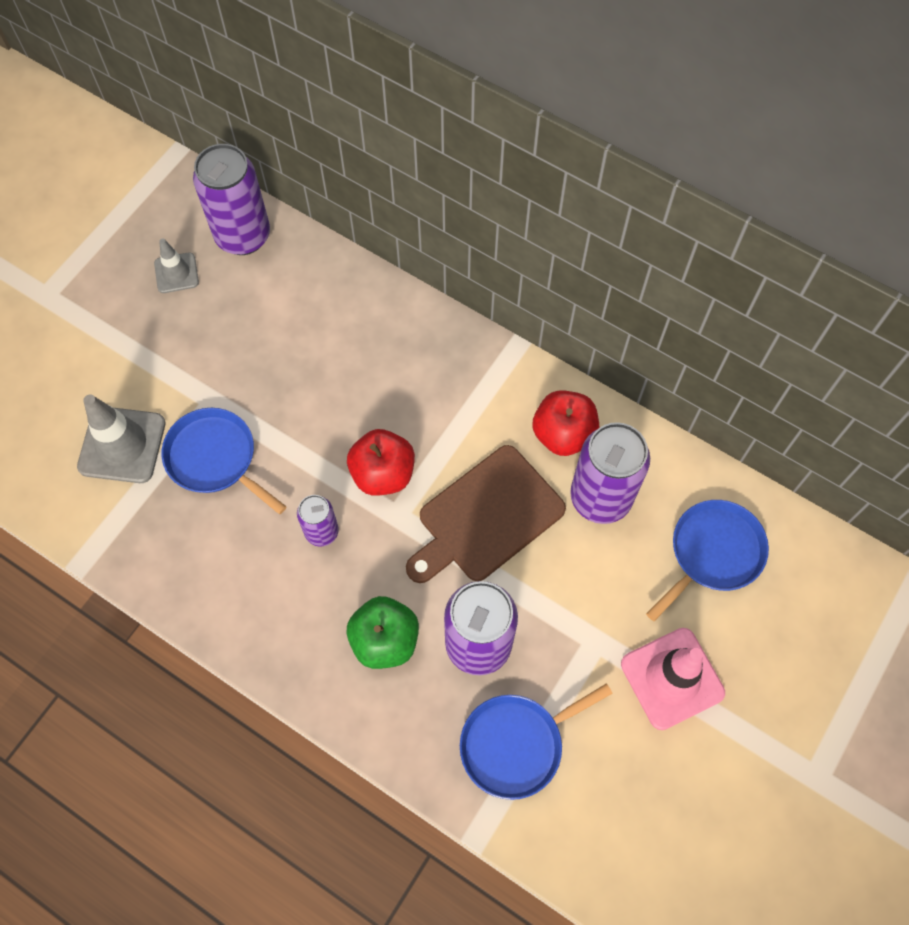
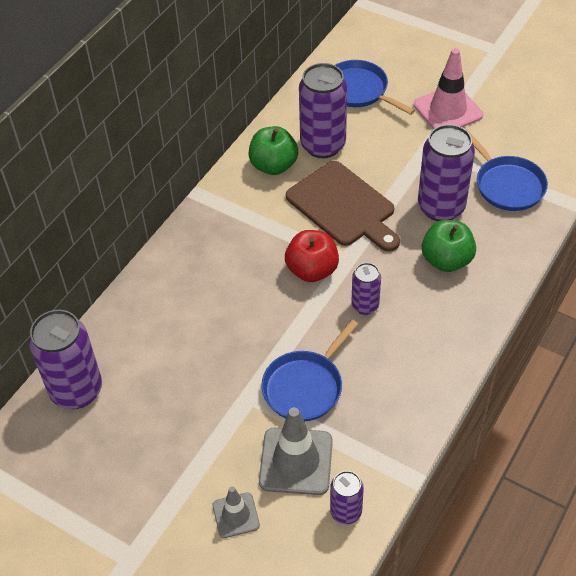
camera: 90 degrees left, 15 degrees down
(53, 491) = (346, 512): none -> purple can
(176, 273) = (113, 441): grey traffic cone -> grey traffic cone (236, 515)
(563, 434) = (273, 165): red apple -> green apple

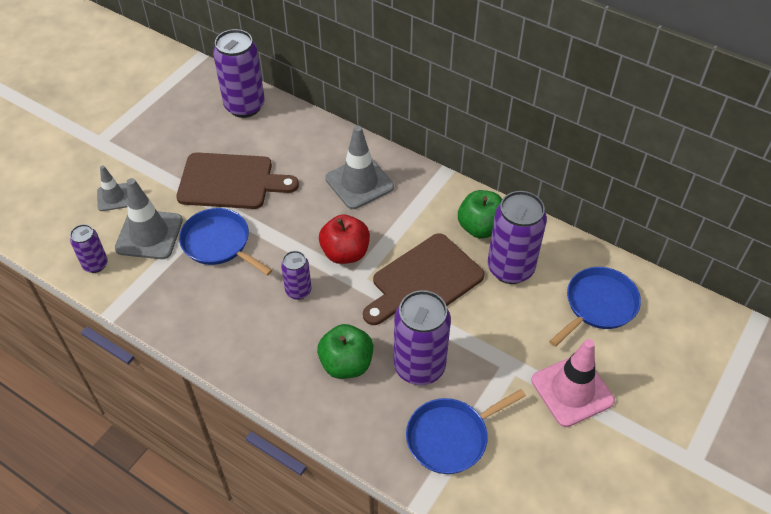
camera: 90 degrees right, 0 degrees up
(209, 388) = (230, 181): none -> brown cutting board
(212, 264) = (359, 183): none -> grey traffic cone

